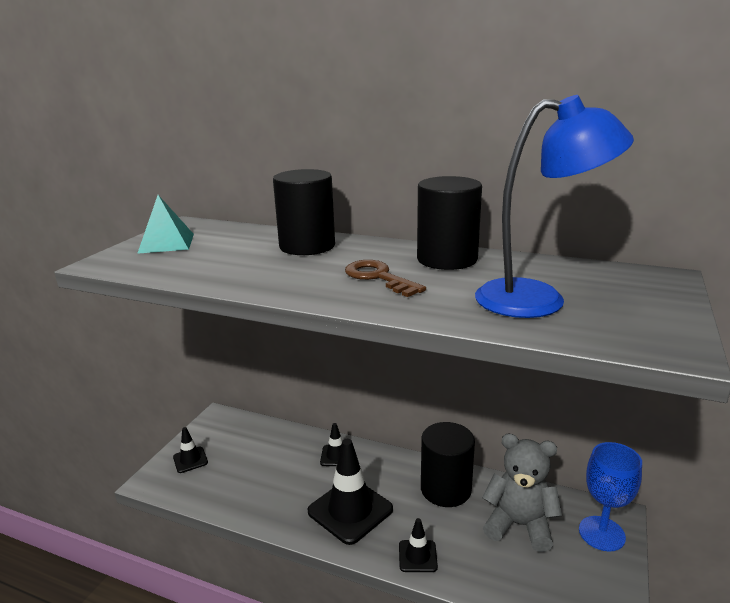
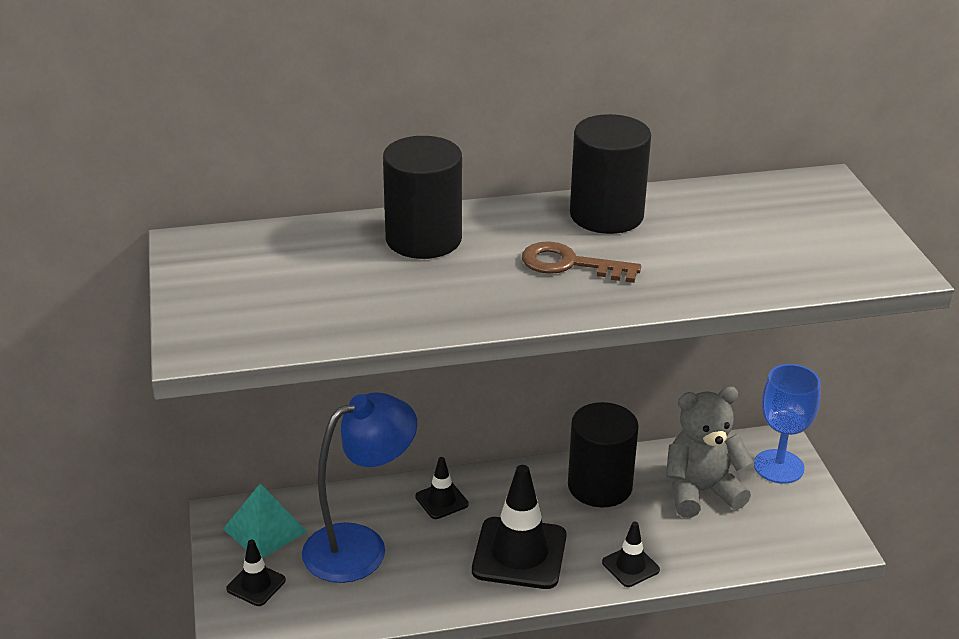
camera: 35 degrees left, 10 degrees up
(166, 243) = (227, 287): turquoise pyramid -> turquoise pyramid (265, 530)
(538, 299) = (749, 246): blue lamp -> blue lamp (360, 546)

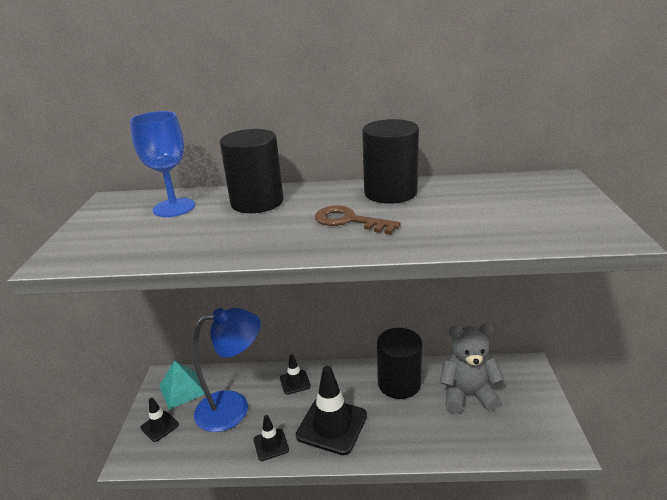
camera: 15 degrees right, 5 degrees down
(630, 566) = (405, 445): black traffic cone -> black traffic cone (271, 444)
(778, 466) = (526, 382): blue goblet -> blue goblet (174, 208)

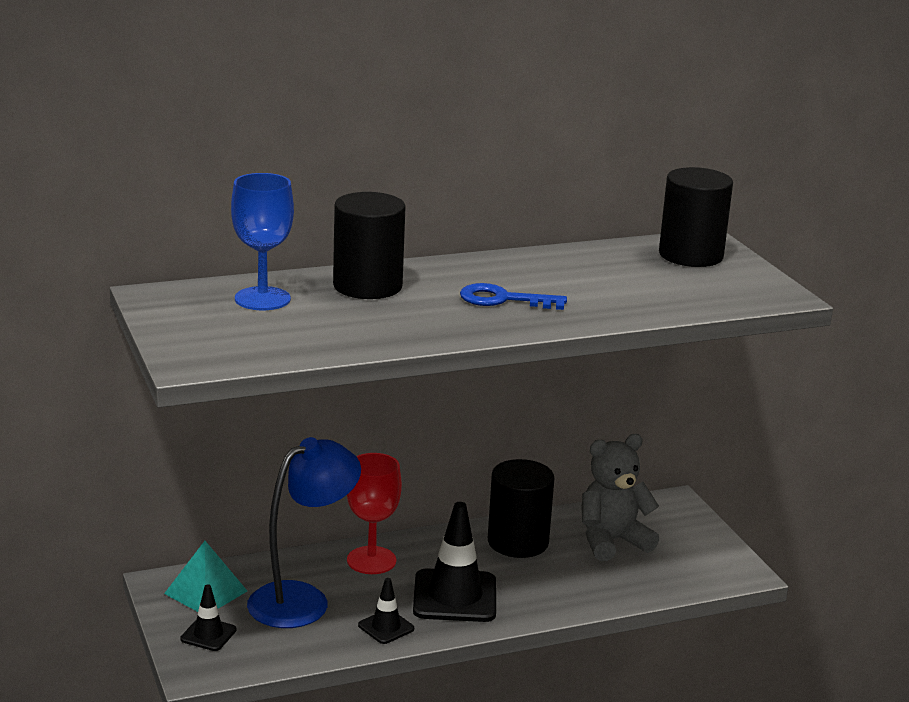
camera: 25 degrees left, 5 degrees down
(295, 382) = (371, 560): black traffic cone -> red goblet
(349, 221) = (504, 300): brown key -> blue key
(390, 193) = (525, 266): black cylinder -> black cylinder (691, 255)

